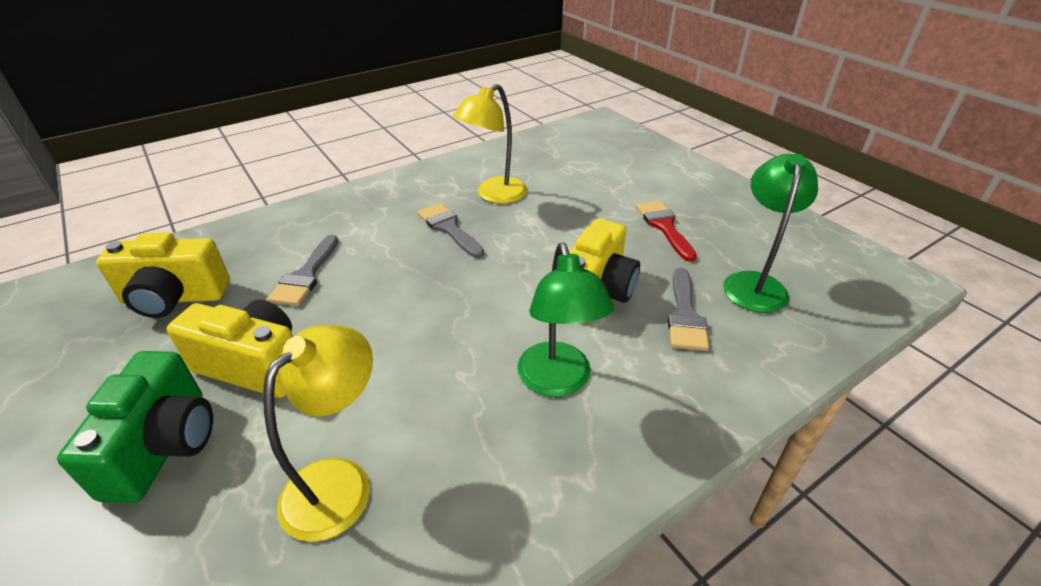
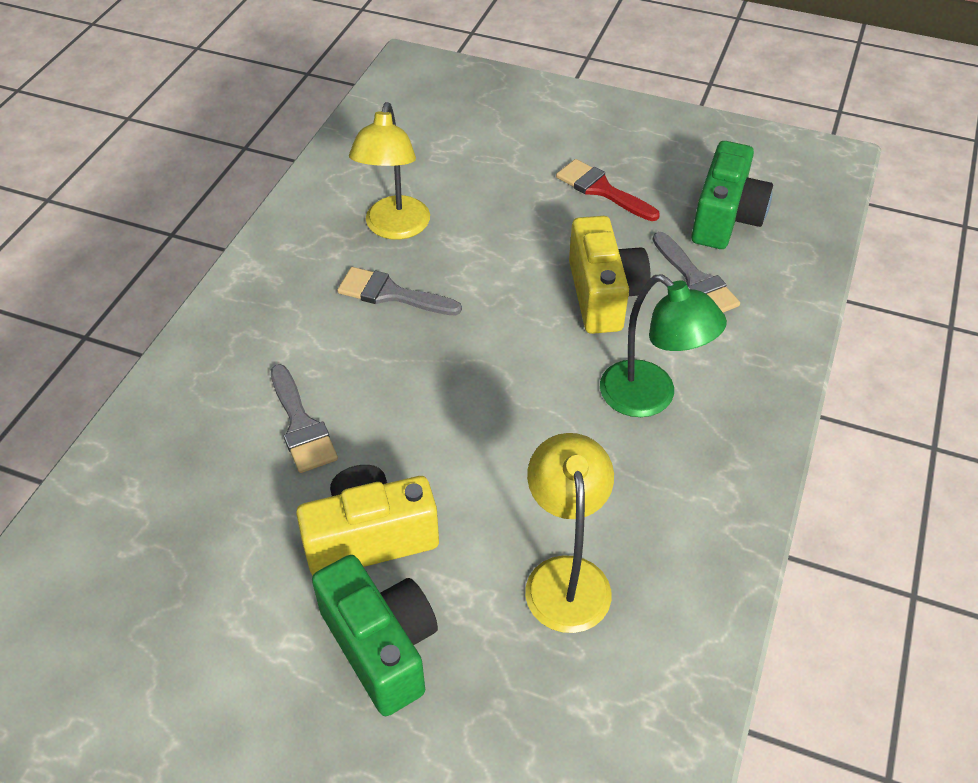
camera: 35 degrees left, 10 degrees up
(175, 298) = (185, 527): yellow camera -> none
(754, 283) = (725, 218): green lamp -> green camera

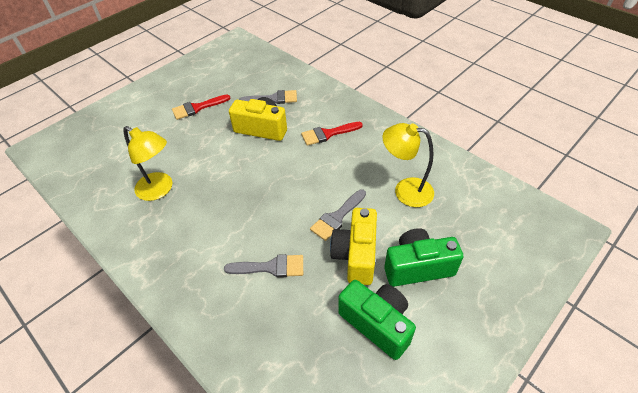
camera: 65 degrees left, 0 degrees up
(391, 294) = (206, 204): grey brush -> grey brush (337, 217)
(650, 398) = (328, 134): green lamp -> red brush
(725, 218) = (245, 78): green camera -> green camera (377, 323)

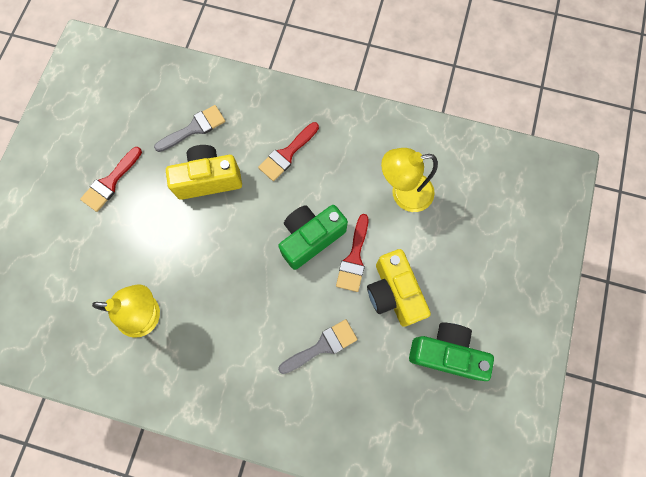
camera: 30 degrees left, 25 degrees up
(337, 217) = (354, 258): grey brush -> red brush
(417, 267) = (454, 277): green camera -> green camera (310, 238)

